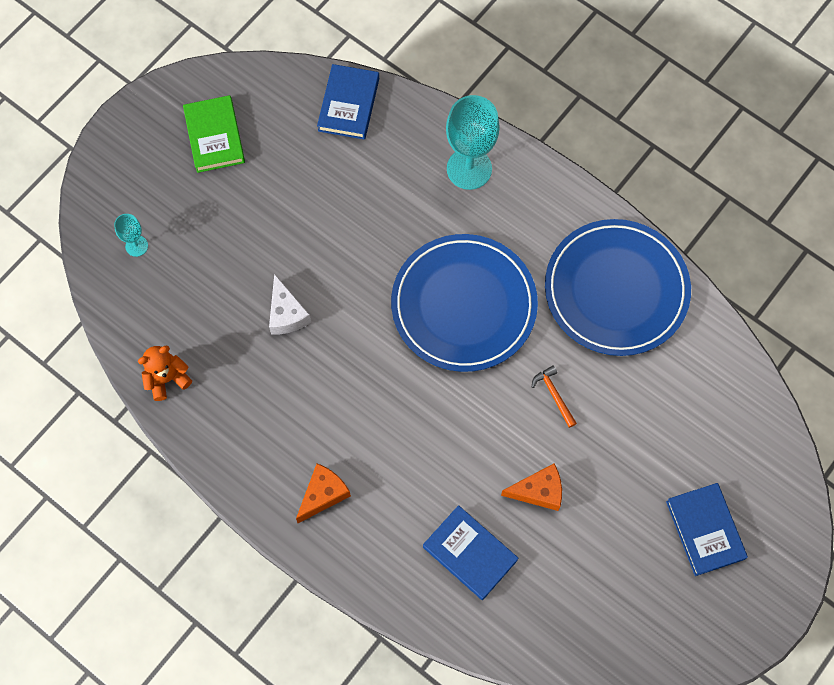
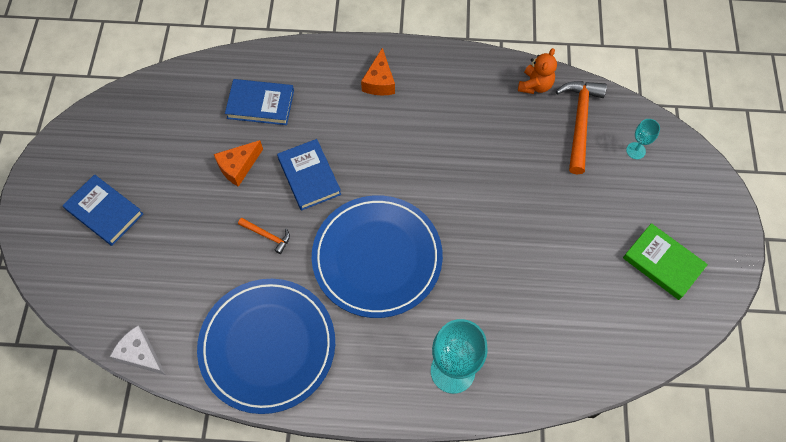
camera: 145 degrees right, 5 degrees down
(160, 309) = (579, 122): none -> orange hammer
(286, 314) = (496, 171): white cheese -> white cheese (141, 354)
(348, 104) = (590, 361): blue book -> blue book (309, 176)

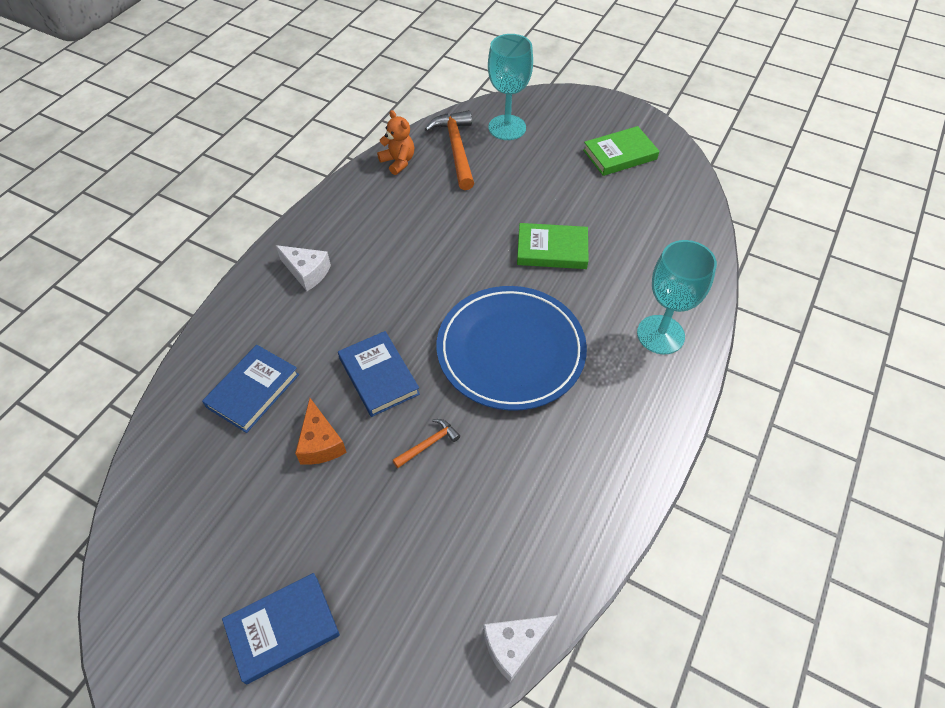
camera: 65 degrees left, 10 degrees down
(267, 346) = (565, 492): blue plate -> none
(309, 176) = (379, 376): blue book -> blue book turned 60 degrees clockwise
(379, 82) = (307, 272): orange cheese -> white cheese
(502, 248) = (552, 249): none -> green book
(579, 122) = (456, 149): orange hammer -> orange hammer turned 45 degrees clockwise
(635, 150) = (507, 127): turquoise goblet -> turquoise goblet, size x2.05

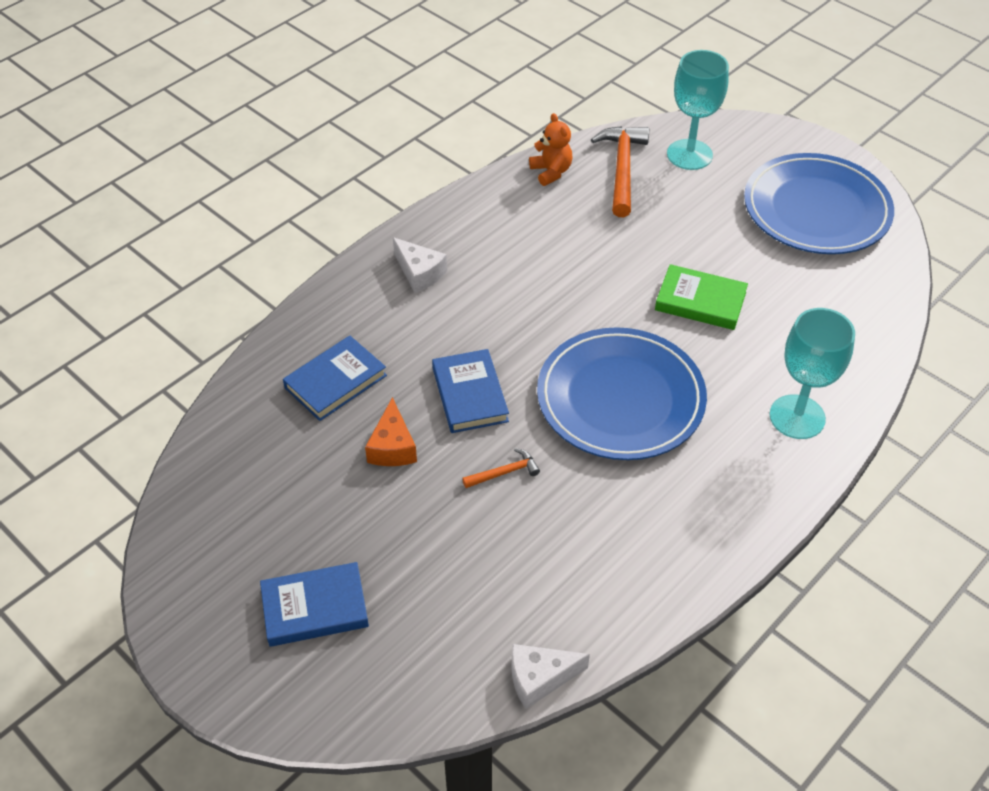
camera: 15 degrees right, 5 degrees down
(619, 154) = (816, 209): green book -> blue plate

